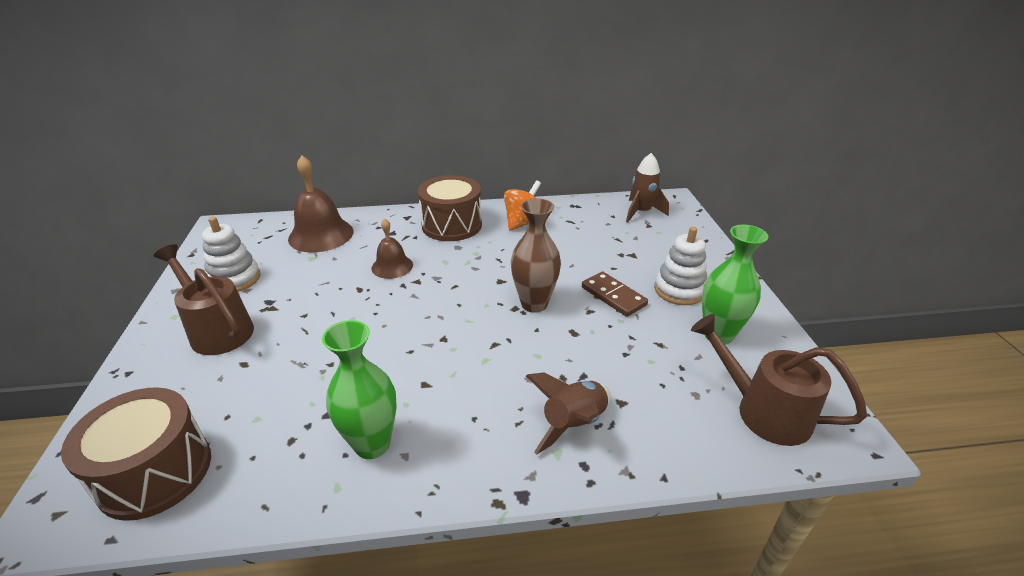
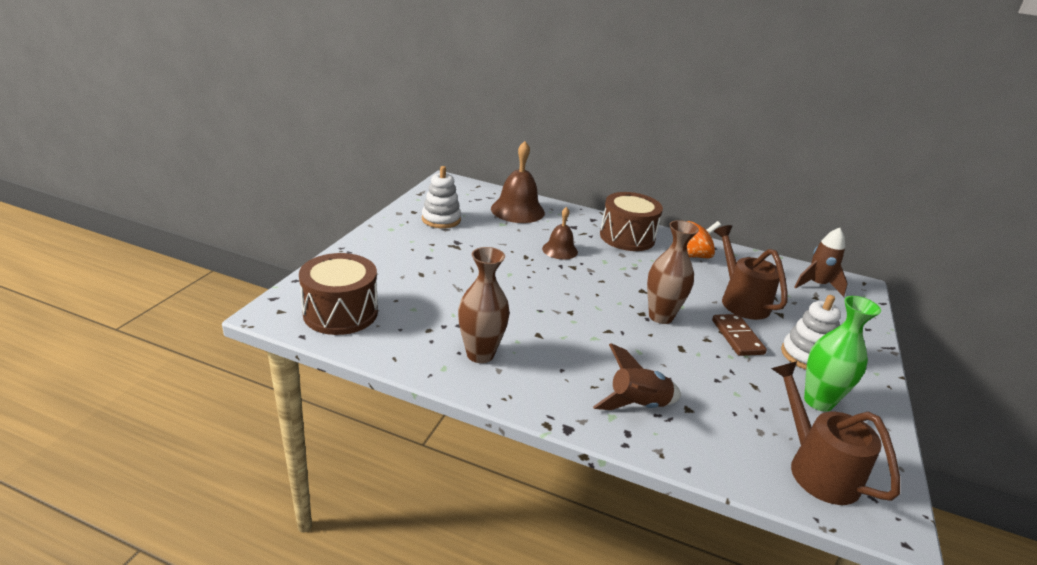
camera: 25 degrees right, 5 degrees down
(217, 329) = (414, 247): brown watering can -> brown watering can (740, 300)
(372, 444) = (480, 354): green vase -> brown vase

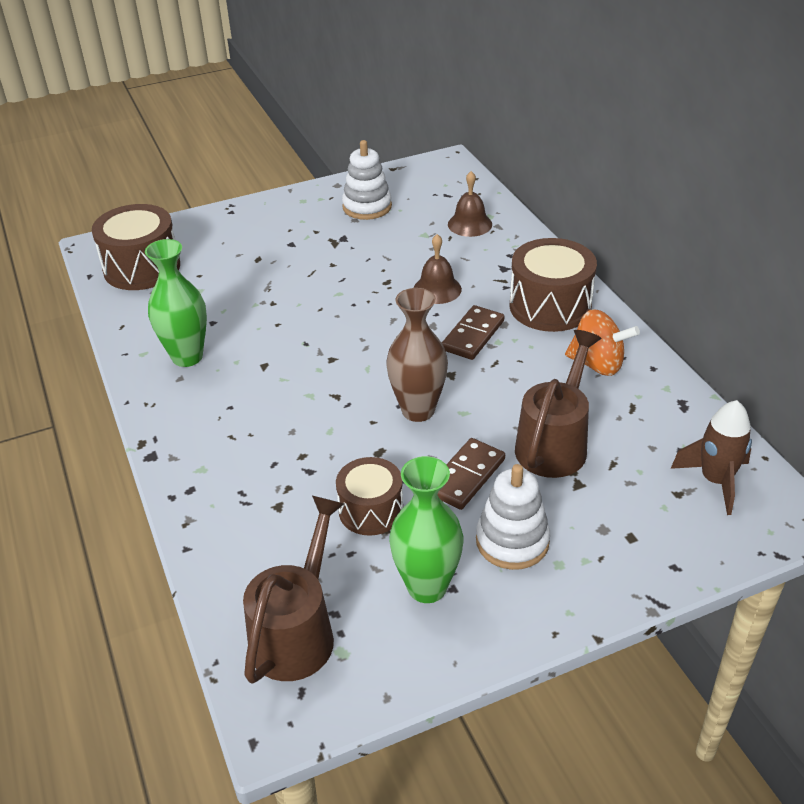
camera: 50 degrees right, 10 degrees up
(480, 354) = (187, 357): brown vase -> green vase
(517, 210) = (470, 224): brown bell -> brown bell, size x0.60
(618, 266) = (473, 335): none -> brown domino
(637, 405) = (239, 474): brown rocket -> none
(731, 380) = (371, 510): none -> brown drum

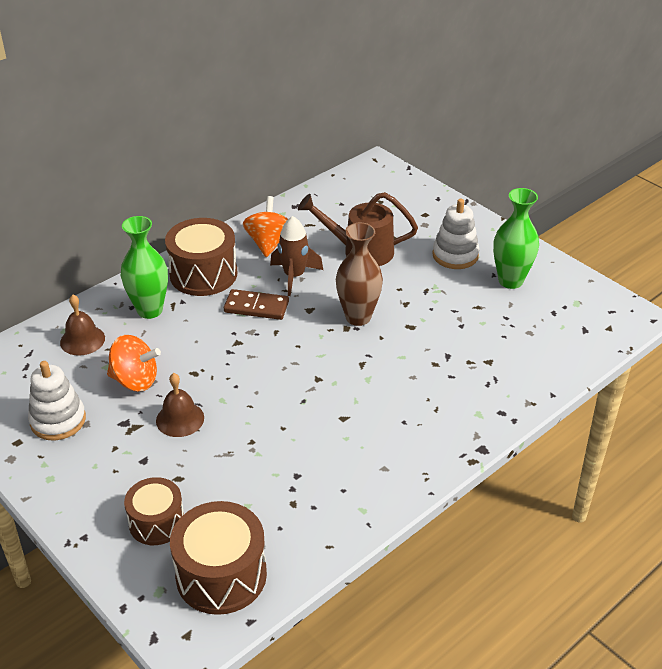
camera: 110 degrees left, 0 degrees up
(187, 357) = (354, 474): green vase -> green vase (150, 310)
(297, 631) = (576, 323): brown watering can -> none
(371, 510) = (466, 317): brown drum -> brown drum (157, 522)
(395, 248) = (135, 380): none -> orange spinning top
(437, 289) = (197, 339): brown bell -> brown bell (180, 419)
(466, 476) = (412, 282): brown domino -> none
(715, 481) = (362, 190): brown rocket -> brown rocket (294, 276)

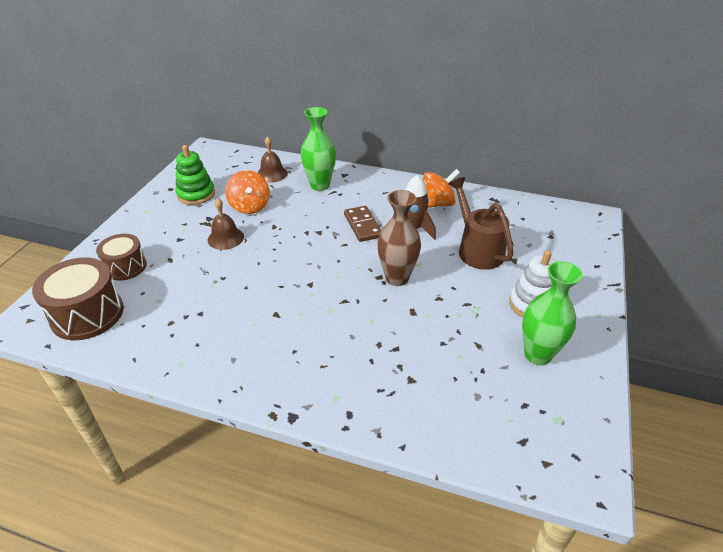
camera: 60 degrees right, 0 degrees up
(58, 420) = (196, 194): white stacking toy -> green stacking toy
(203, 274) = (375, 191): brown drum -> none

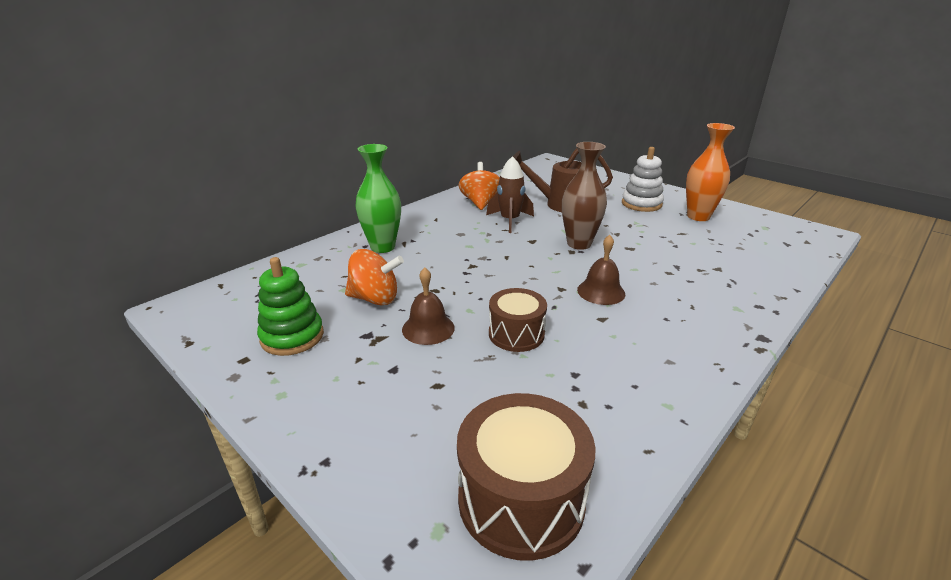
camera: 65 degrees left, 10 degrees down
(125, 267) = (420, 436): brown drum -> brown drum (516, 334)
(272, 174) = (318, 270): brown bell -> brown bell (601, 291)
(363, 225) = (482, 241): brown domino -> none
(537, 355) = (698, 216): green vase -> orange vase

